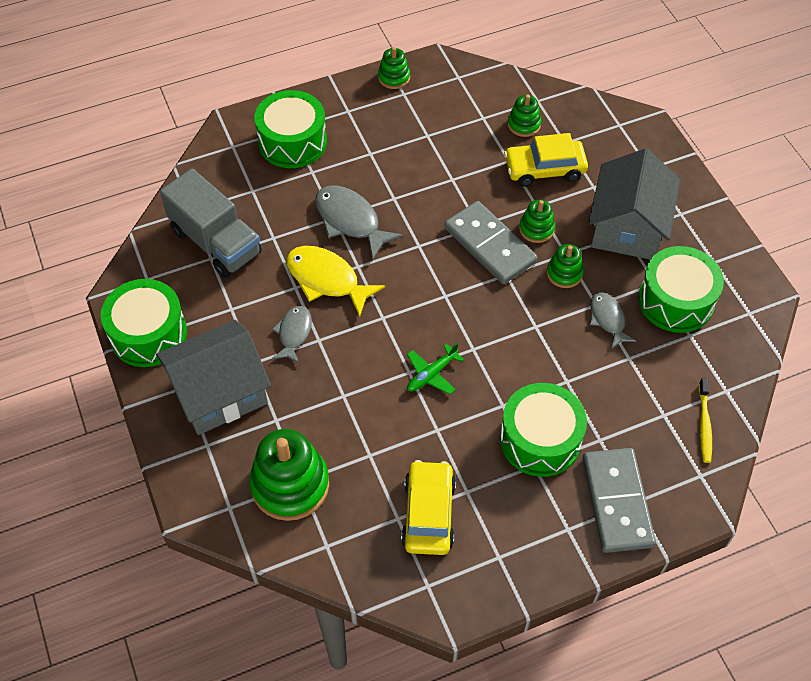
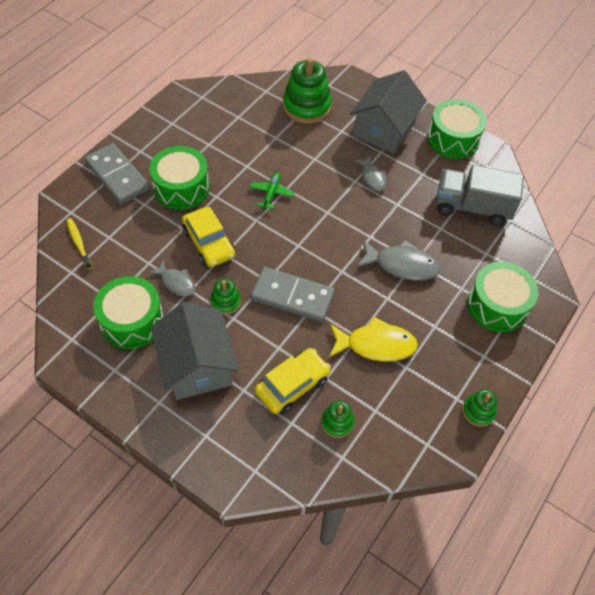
camera: 145 degrees right, 0 degrees up
(327, 280) = (381, 218): yellow fish -> yellow fish (376, 345)
(428, 513) = (223, 125): yellow car -> yellow car (209, 243)
(536, 229) = (266, 327): green stacking toy -> none

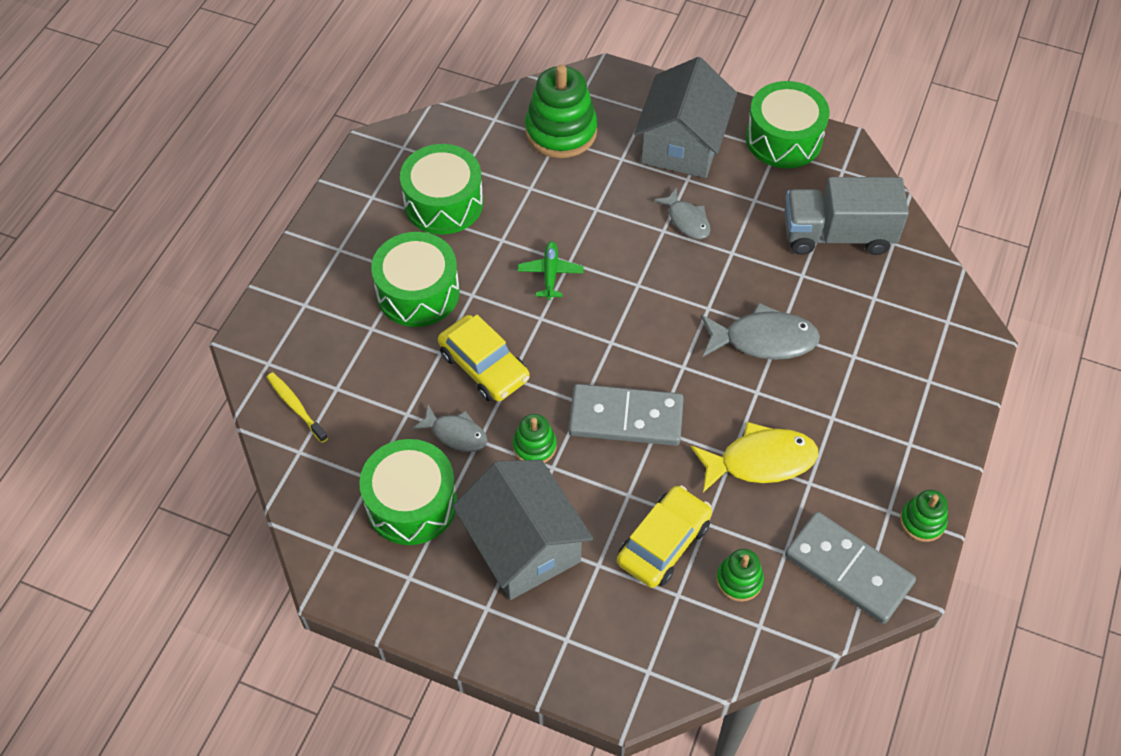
camera: 10 degrees left, 0 degrees up
(117, 176) = (318, 294): grey domino -> grey domino (848, 570)
(497, 305) = (908, 369): green drum -> green drum (443, 203)

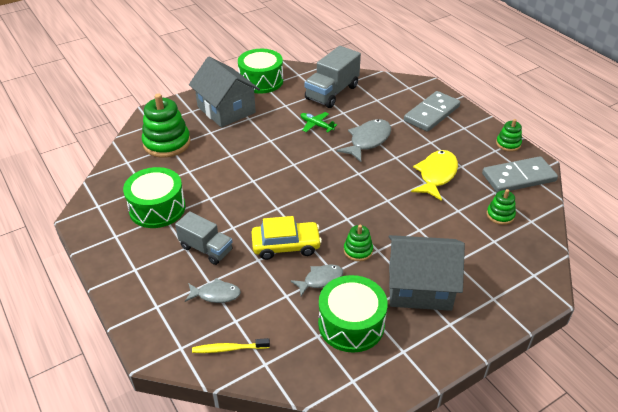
camera: 55 degrees left, 15 degrees down
(418, 292) = (206, 249): green drum -> grey truck
(550, 273) = (252, 190): green plane -> green plane (316, 125)
(626, 418) = (371, 207): grey domino -> grey domino (431, 113)
(663, 543) = (459, 231): yellow car -> none
(686, 220) = (273, 130): grey fish -> grey fish (216, 294)

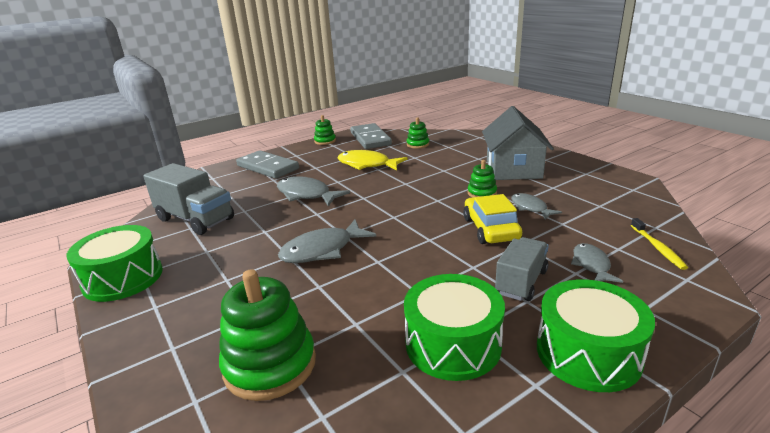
camera: 90 degrees left, 15 degrees down
(226, 110) = (190, 305): grey house -> none
(274, 154) = (322, 250): none -> grey fish
(316, 125) = (265, 225): green plane -> none
(351, 324) = (574, 192): green drum -> green drum (588, 353)

